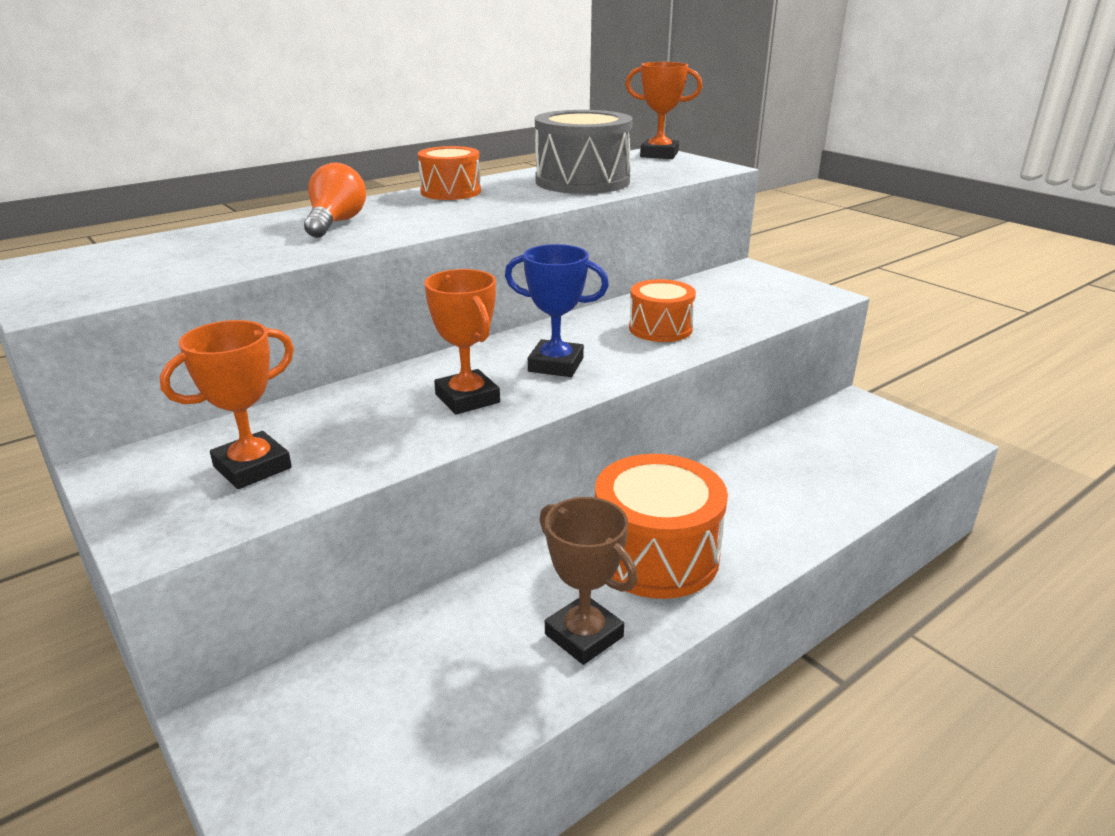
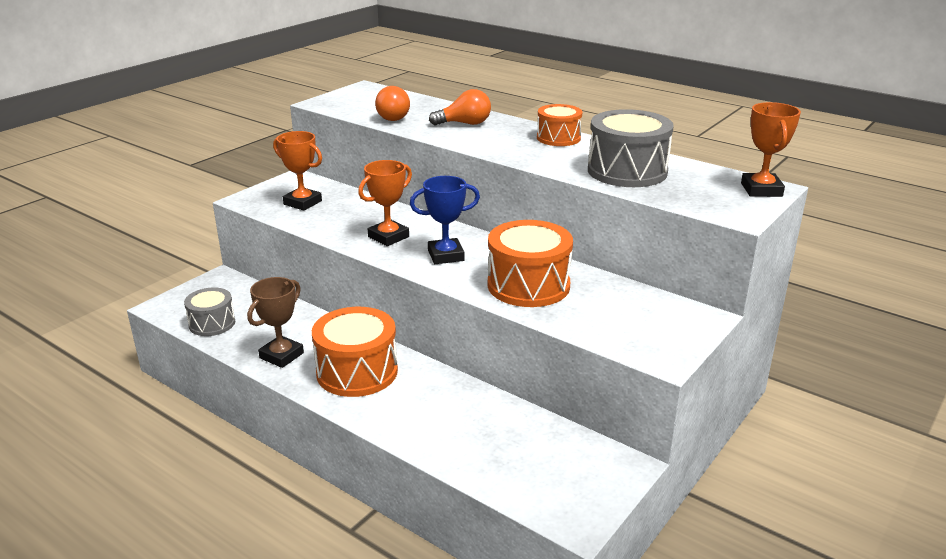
camera: 75 degrees right, 0 degrees up
(236, 258) = (391, 117): none -> orange light bulb
(423, 737) = (212, 323): none -> grey drum
(556, 365) = (446, 255): blue trophy -> blue trophy turned 75 degrees clockwise
(660, 329) = (528, 285): orange drum -> orange drum, size x1.65

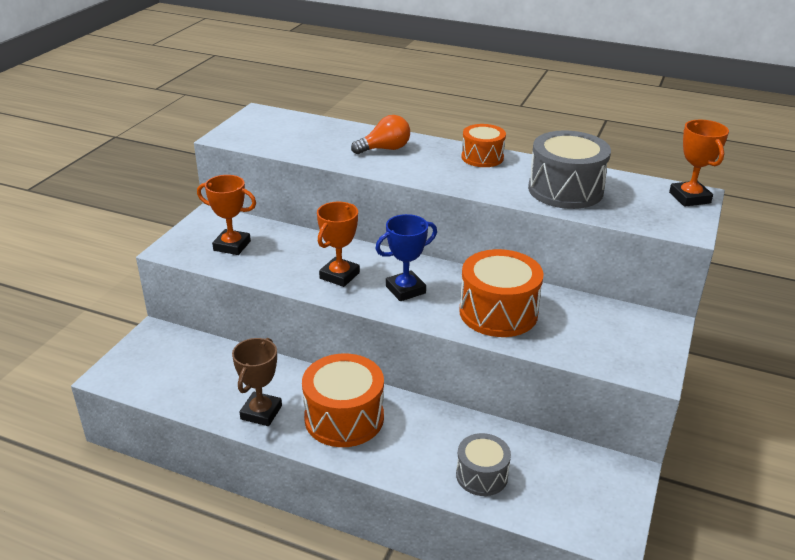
camera: 15 degrees left, 5 degrees up
(212, 323) = (171, 387): grey drum -> grey drum (481, 475)
(391, 117) = (308, 148): orange light bulb -> none

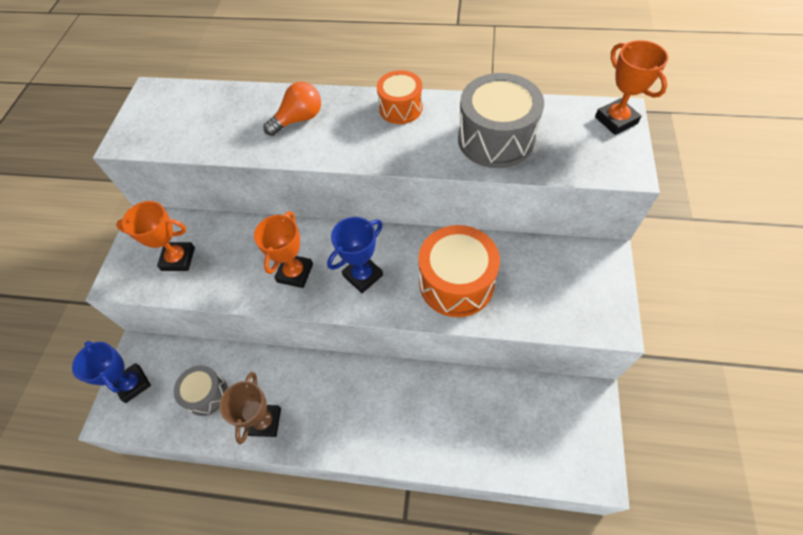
camera: 10 degrees left, 25 degrees up
(140, 356) = (133, 384): none -> blue trophy
(344, 418) = (340, 406): orange drum -> none
(481, 475) = (475, 439): grey drum -> grey drum (206, 394)

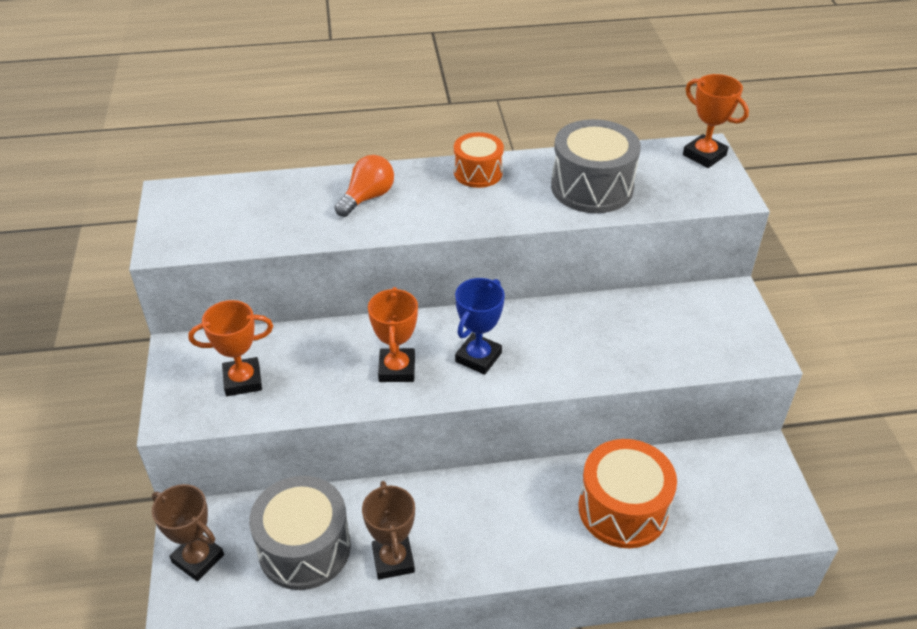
camera: 20 degrees left, 15 degrees down
(133, 384) = (198, 558): blue trophy -> brown trophy
(206, 394) = (304, 548): grey drum -> grey drum, size x1.65
(456, 283) = (586, 346): orange drum -> orange drum (622, 509)

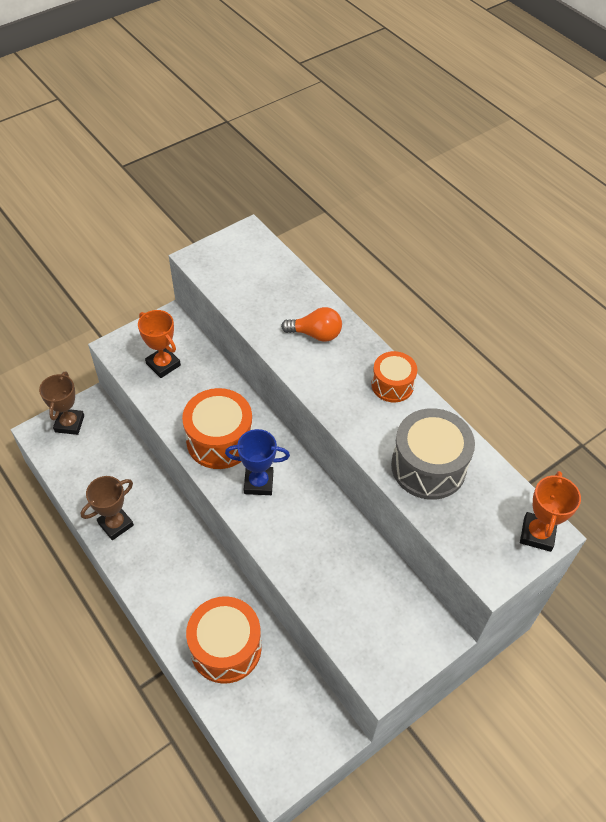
camera: 60 degrees right, 10 degrees up
(304, 548) = (101, 472): grey drum -> none
(397, 369) = (220, 440): orange trophy -> orange drum

